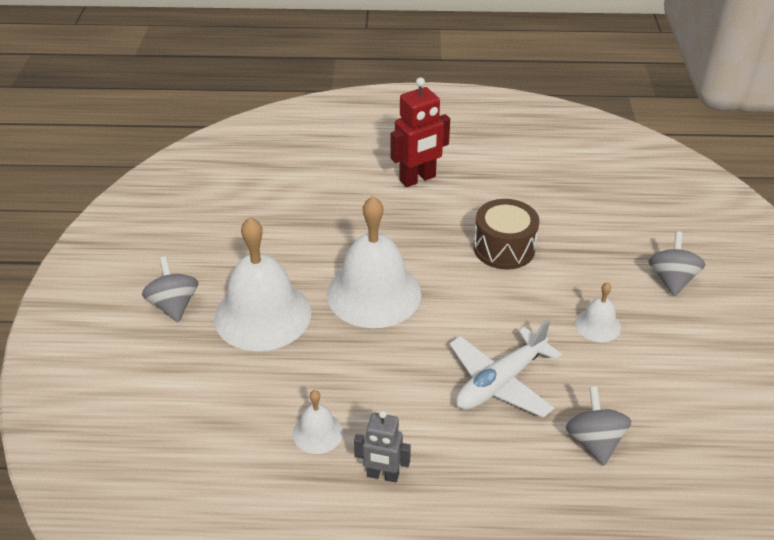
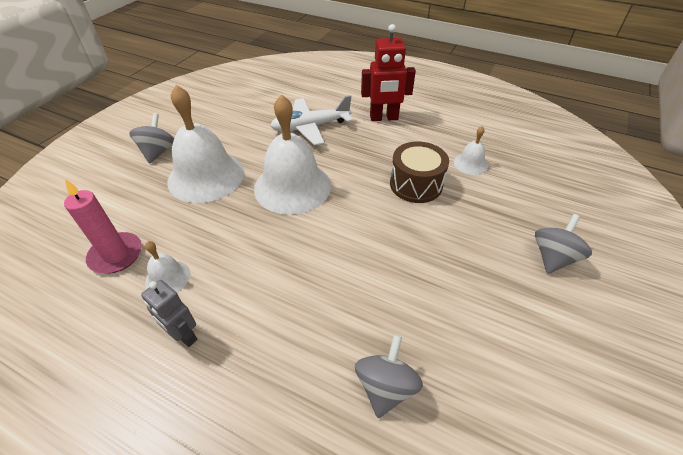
camera: 25 degrees right, 5 degrees up
(238, 433) = (116, 255): none -> pink candle
(500, 382) = (338, 293): white plane -> white plane (310, 127)
(597, 325) = (457, 274): white bell -> white bell (470, 163)

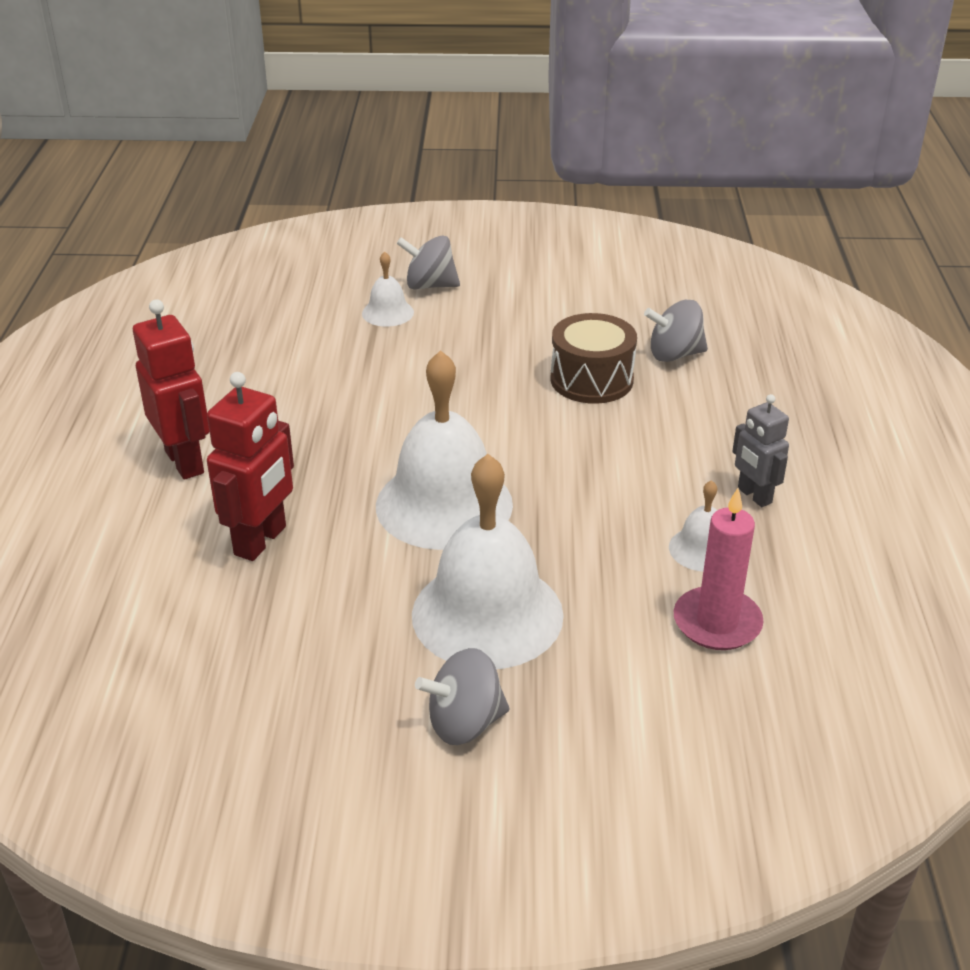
camera: 115 degrees left, 10 degrees down
(184, 336) = (754, 496): grey robot -> grey robot turned 135 degrees clockwise
(310, 127) = (261, 541): white plane -> red robot
(416, 184) = (360, 393): brown drum -> brown drum (591, 380)
(470, 163) = (280, 356): white bell -> white bell (387, 313)

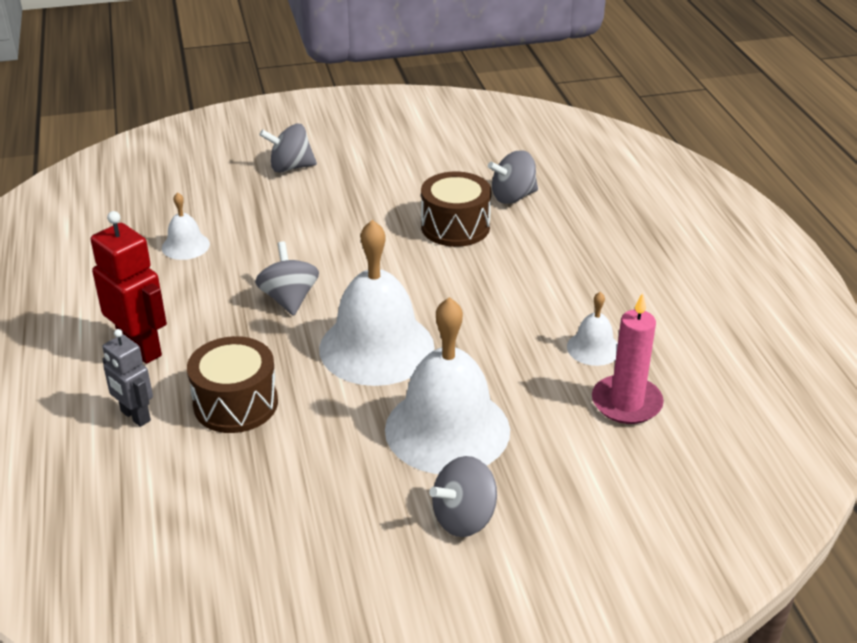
camera: 15 degrees left, 0 degrees up
(261, 541) = (236, 404): red robot -> brown drum
(368, 433) = (289, 299): none -> grey spinning top
(387, 313) = (264, 195): white bell -> white bell (185, 246)
(754, 496) = (616, 300): grey robot -> grey robot (135, 416)

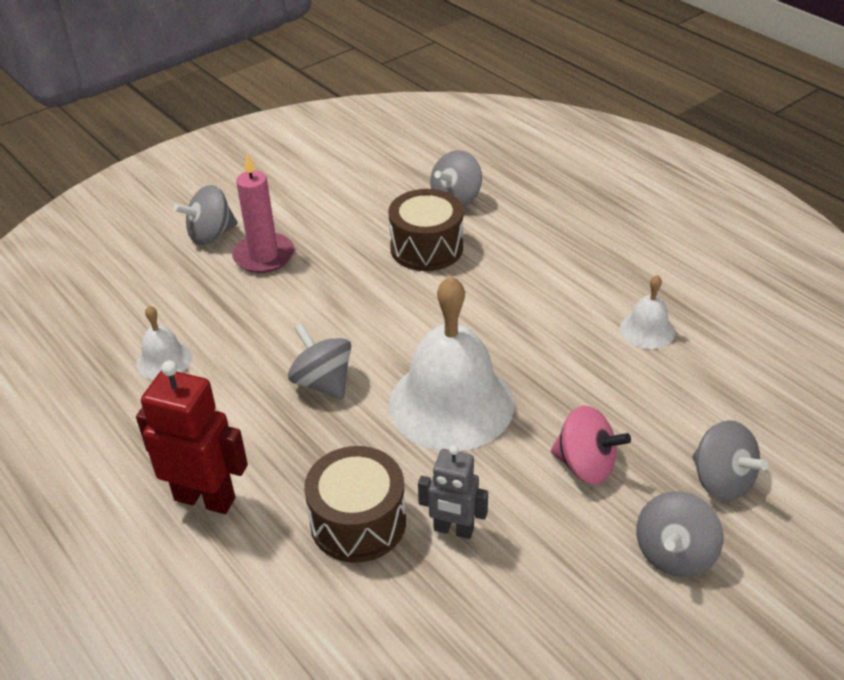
camera: 25 degrees left, 5 degrees up
(135, 416) = (260, 581): grey robot -> grey robot (453, 530)
(447, 429) = (585, 465): white bell -> pink spinning top
(554, 482) = (721, 481): none -> grey spinning top
(626, 403) = (718, 374): pink candle -> pink candle (264, 256)

